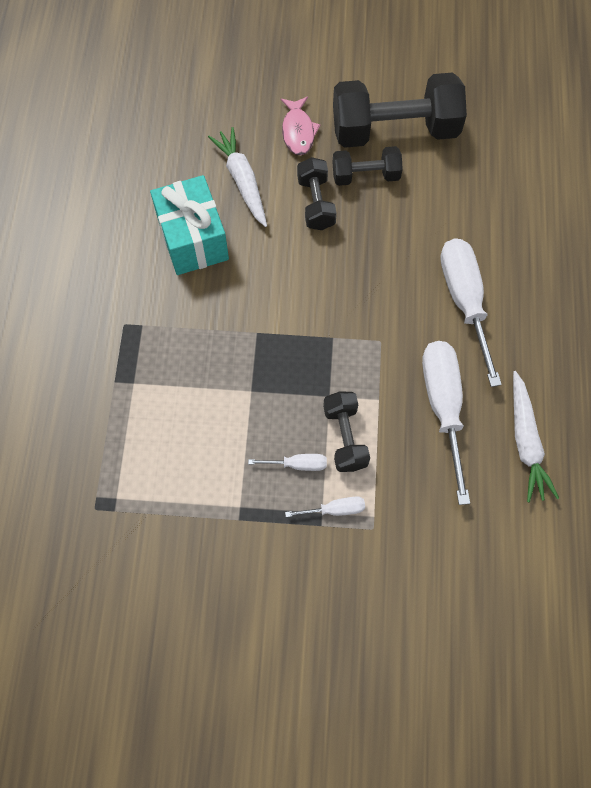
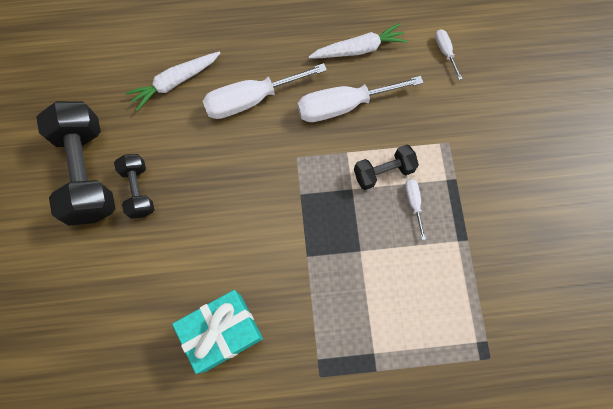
camera: 100 degrees left, 5 degrees up
(242, 181) = (155, 299): white carrot -> white carrot (175, 82)
(298, 131) = (94, 257): pink fish -> none
(316, 203) = (172, 228): black dumbbell -> none
(335, 509) = (442, 171): white screwdriver -> white screwdriver (445, 52)

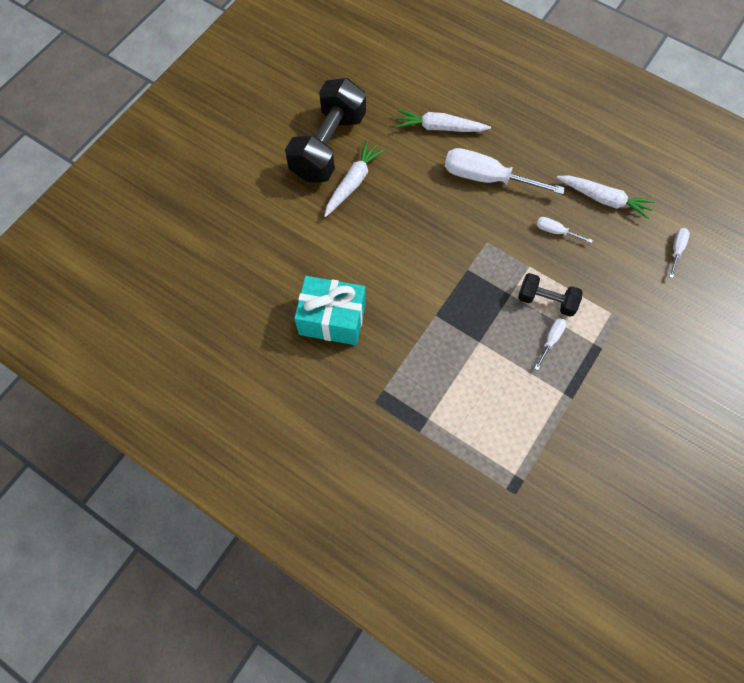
camera: 40 degrees right, 5 degrees down
(138, 190) = (353, 183): black dumbbell -> white carrot
(344, 105) = (556, 231): white screwdriver -> white screwdriver, size x0.46

